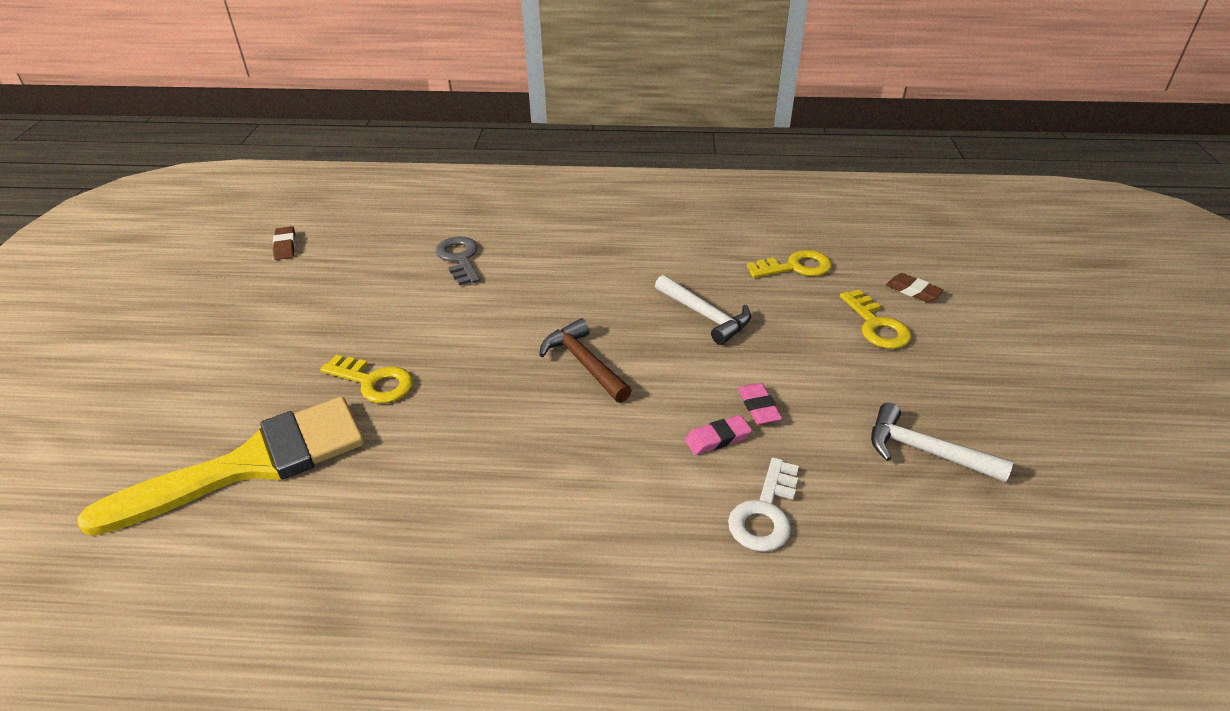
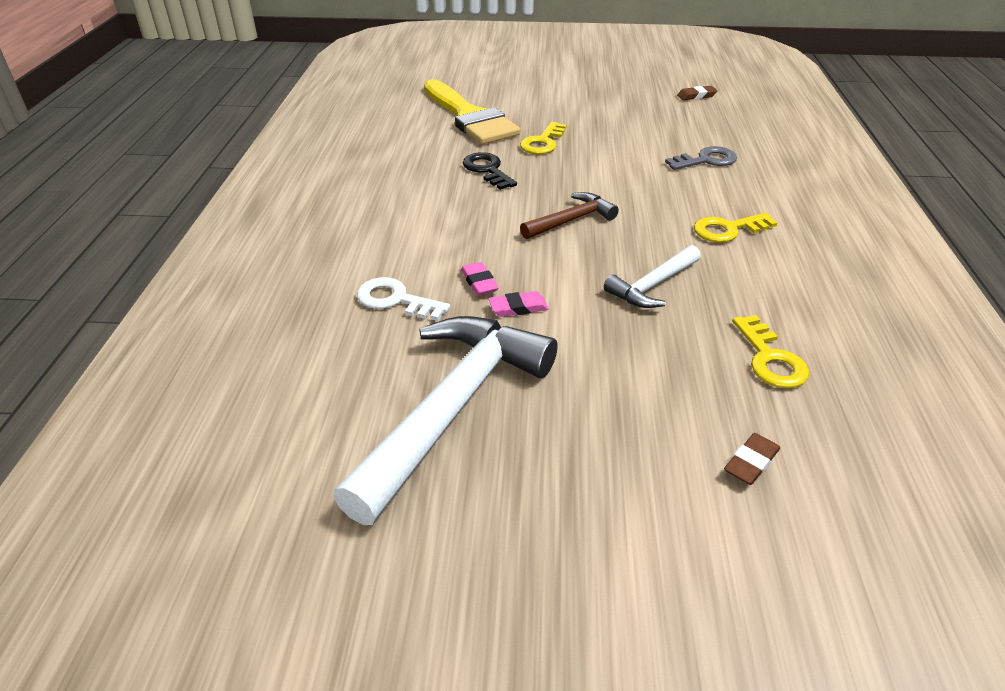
camera: 90 degrees right, 0 degrees up
(445, 437) = (487, 170): none -> black key
(876, 325) = (662, 410): yellow key -> yellow key (728, 230)
(925, 451) = (453, 408): white hammer -> white hammer, size x1.96

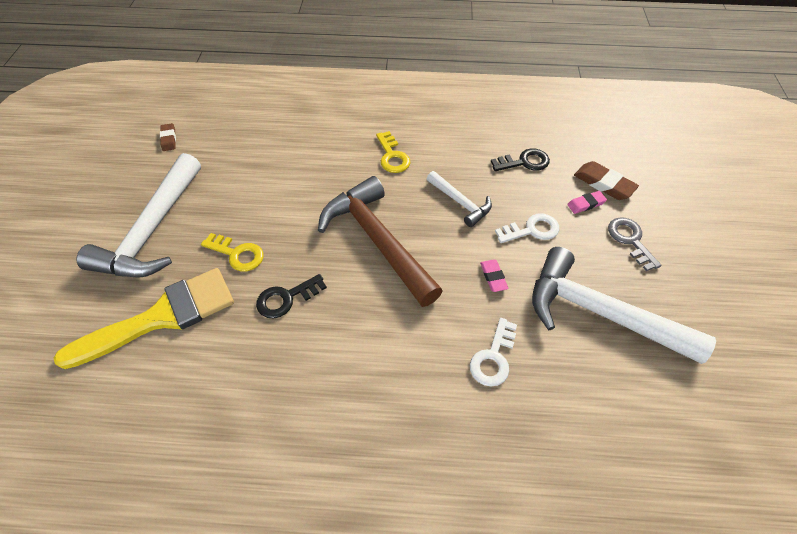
camera: 90 degrees left, 15 degrees up
(479, 282) = (465, 301): pink eraser -> pink eraser (586, 204)
(567, 102) = (152, 230): none -> white hammer
(571, 220) = (378, 241): brown hammer -> brown hammer, size x1.96
(611, 352) = (531, 230): none -> white key
(706, 160) = (291, 152): grey key -> grey key (630, 240)
(751, 462) = (604, 183): brown eraser -> brown eraser, size x1.64
(770, 358) = (524, 162): yellow key -> black key

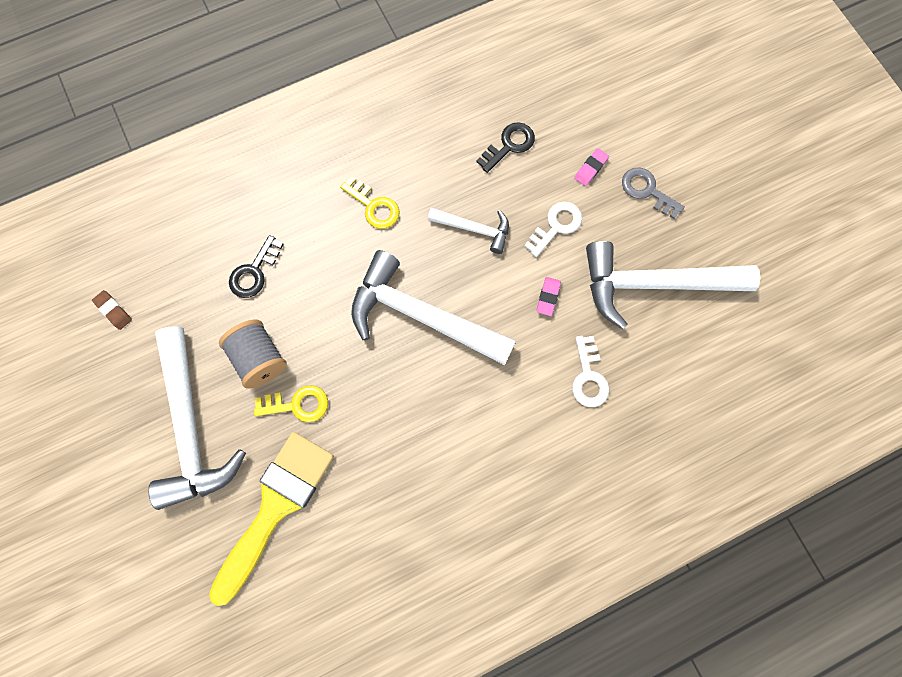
camera: 30 degrees left, 20 degrees up
(236, 211) = (259, 359): none -> grey spool
(286, 298) = (377, 423): black key -> black key (254, 272)
(378, 241) = (422, 315): brown hammer -> white hammer
(493, 277) = (548, 297): pink eraser -> pink eraser turned 60 degrees clockwise
(604, 183) = (596, 134): brown eraser -> none

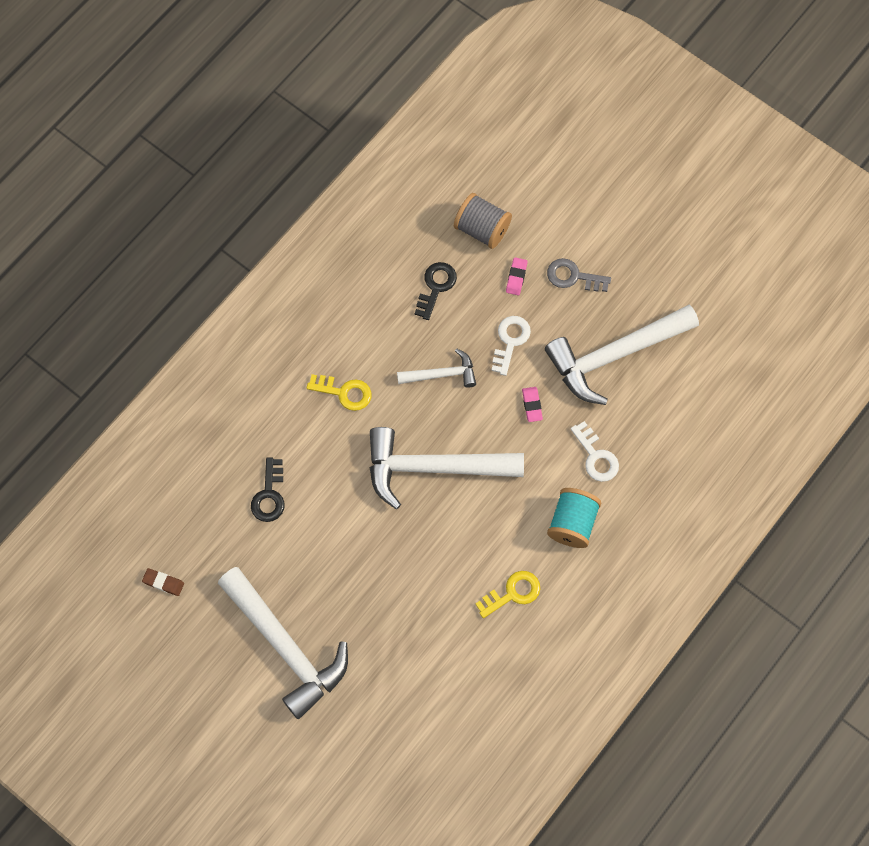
camera: 25 degrees left, 5 degrees down
(259, 359) = (313, 565): grey spool -> grey spool (482, 229)
(276, 506) = (391, 675): yellow brush -> none
(297, 404) = (366, 588): yellow key -> yellow key (512, 593)
(533, 434) = (572, 523): none -> turquoise spool

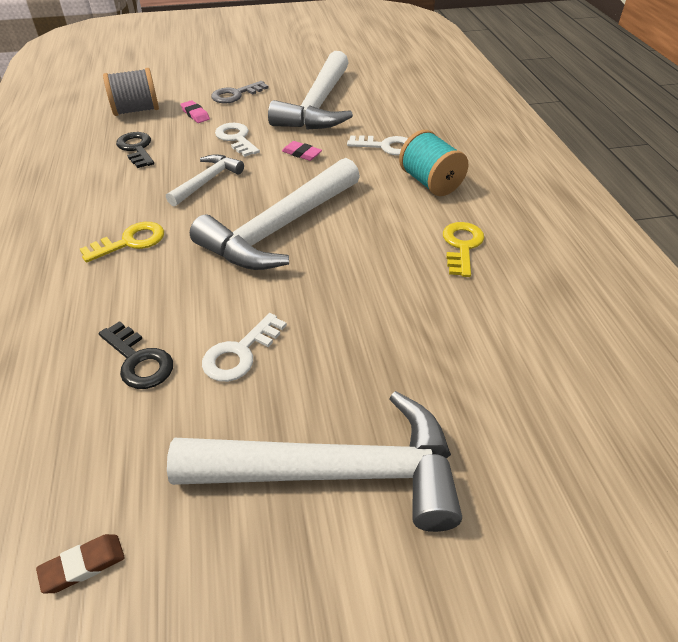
camera: 50 degrees left, 25 degrees down
(316, 540) = (240, 353): none -> white key

